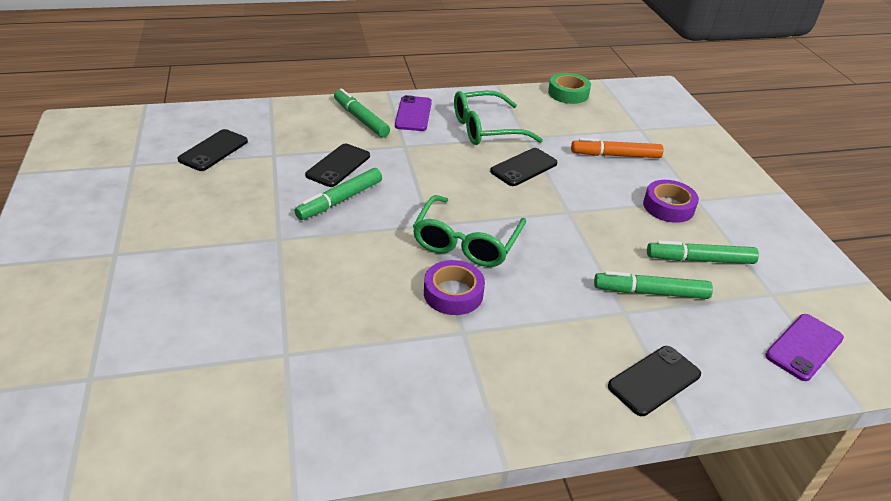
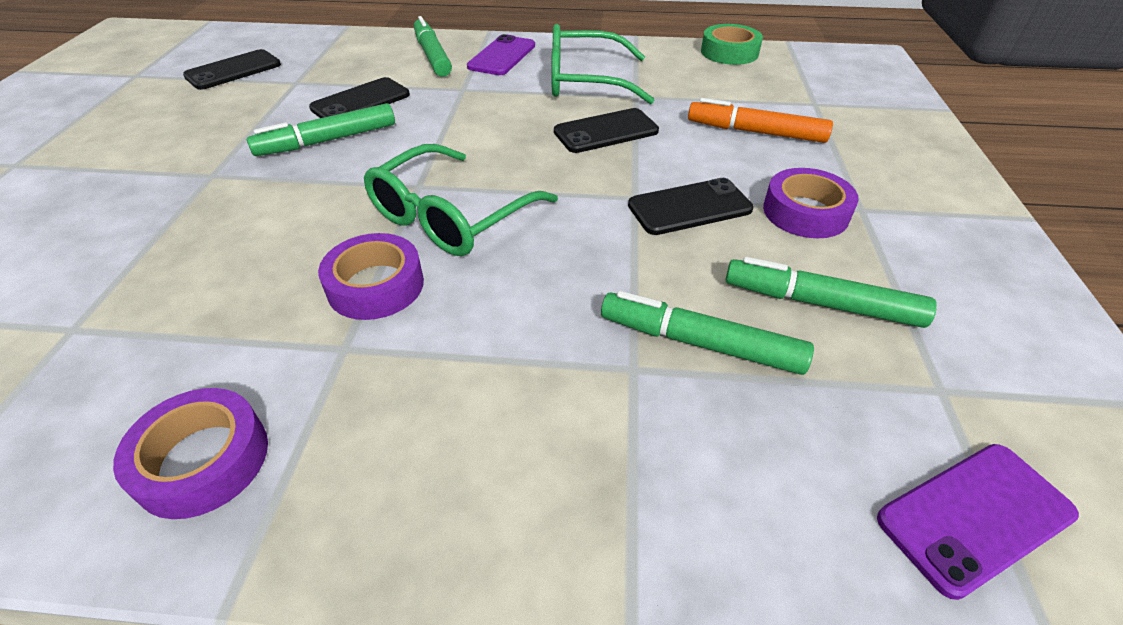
camera: 20 degrees right, 5 degrees up
(435, 403) = (203, 460): none -> purple tape
(654, 380) = (614, 514): black phone -> black phone (690, 207)

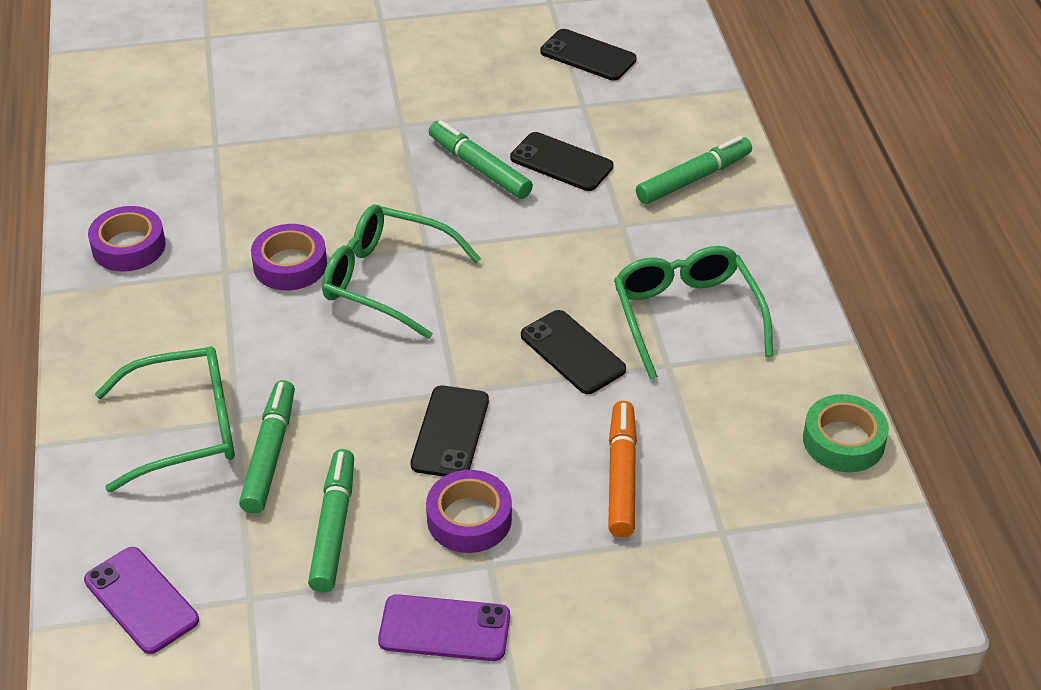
camera: 75 degrees right, 0 degrees up
(502, 56) = (720, 234): purple phone -> purple phone (444, 629)
(637, 425) = (186, 428): none -> green glasses
(690, 207) = (450, 432): black phone -> black phone turned 45 degrees clockwise

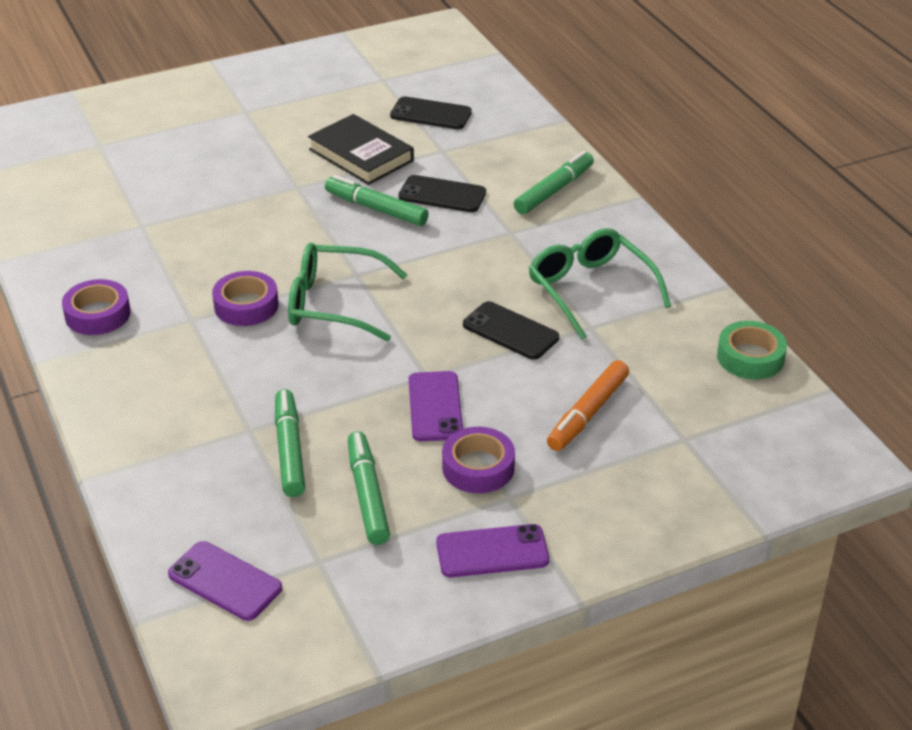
camera: 15 degrees left, 5 degrees down
(186, 428) = (208, 444): green glasses -> none
(450, 432) = (435, 407): black phone -> purple phone
(488, 96) = (361, 155): none -> black book
(621, 476) = (588, 413): orange marker -> orange marker turned 135 degrees counterclockwise

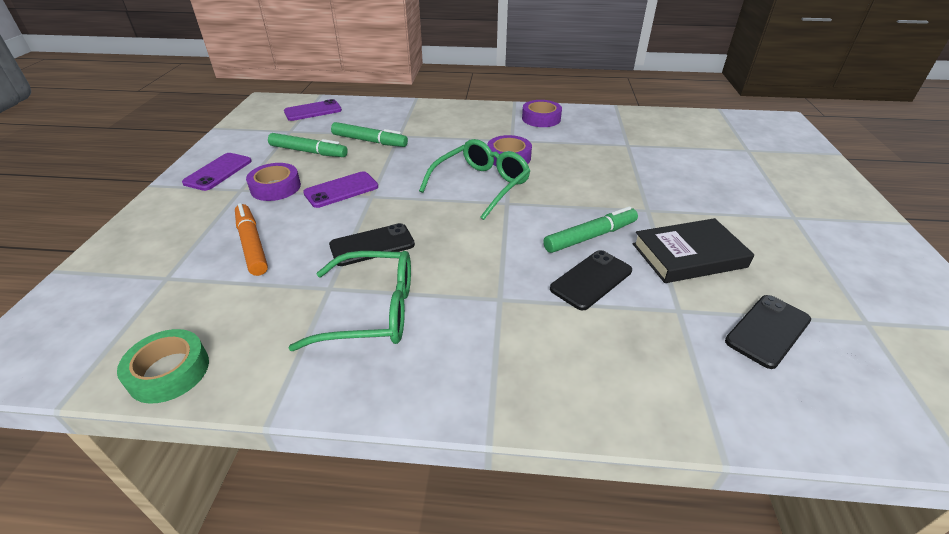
camera: 120 degrees right, 0 degrees up
(435, 407) = (341, 190): purple phone -> purple phone turned 60 degrees counterclockwise
(554, 190) = (552, 364): green marker -> none

